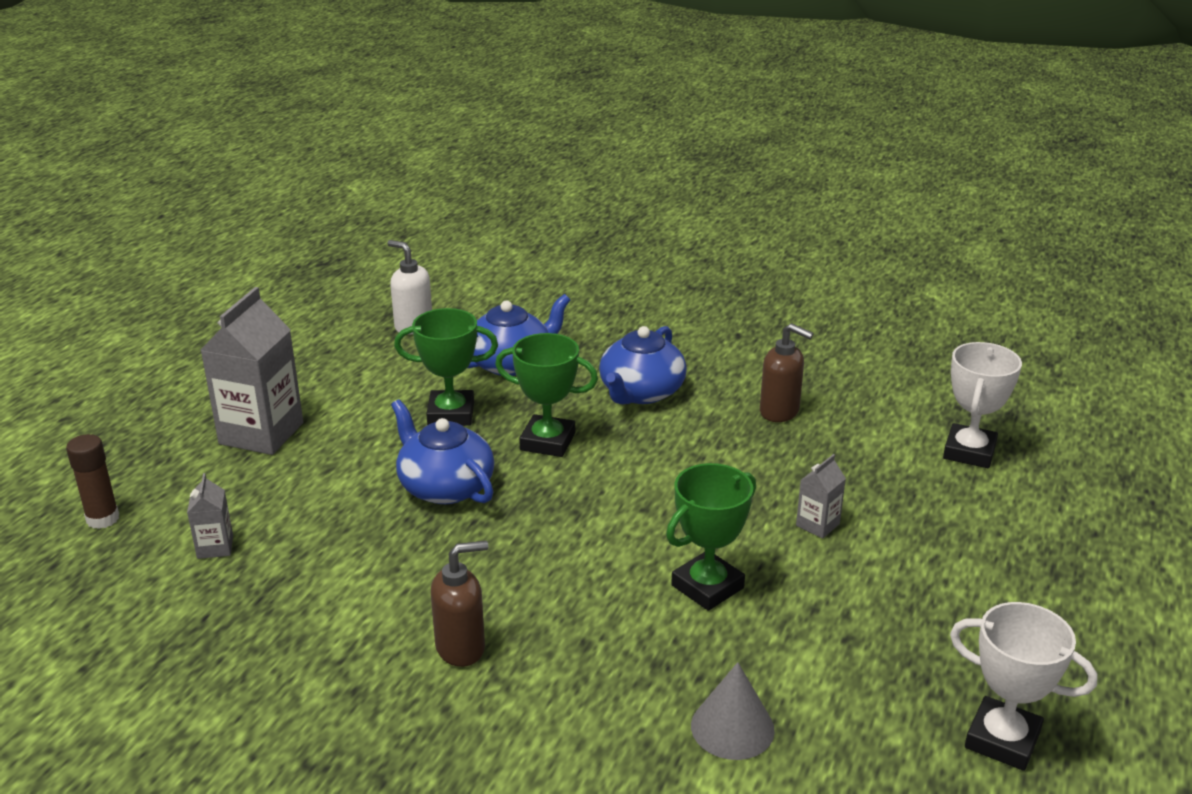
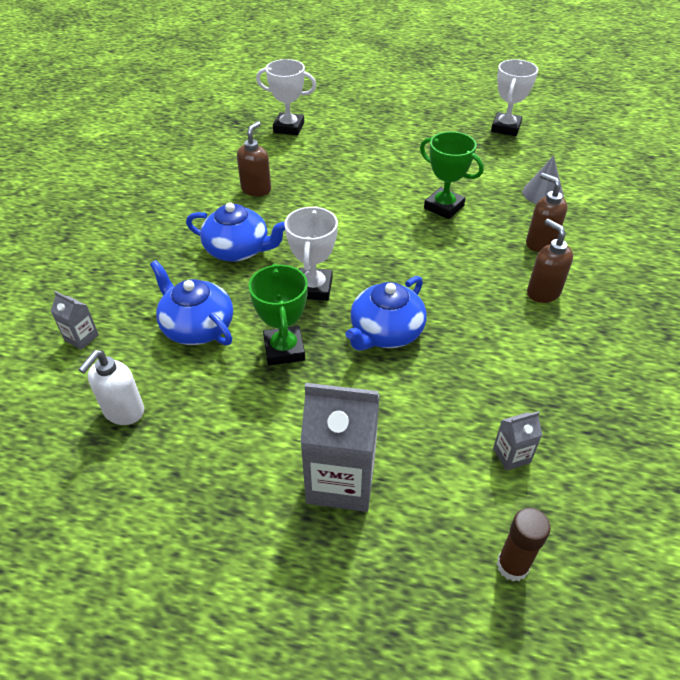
camera: 100 degrees left, 15 degrees up
(547, 442) = (313, 288): green trophy -> white trophy
(581, 679) = (540, 243): none -> brown soap dispenser
(817, 525) = (373, 173): grey carton -> grey carton (81, 338)

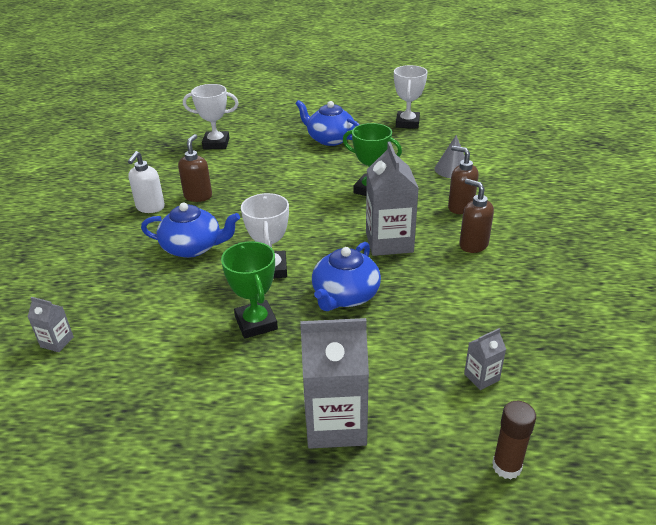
camera: 10 degrees left, 10 degrees down
(123, 412) = (113, 399): white soap dispenser -> white soap dispenser (150, 208)
(197, 327) = (169, 316): blue teapot -> blue teapot (330, 139)
(449, 275) = (389, 242): none -> grey carton

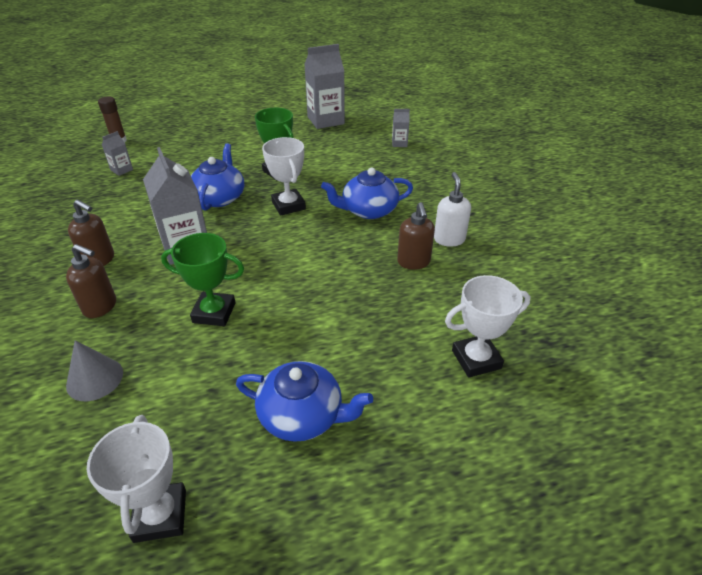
camera: 160 degrees right, 5 degrees up
(335, 423) = (210, 140): grey carton -> grey carton (325, 120)

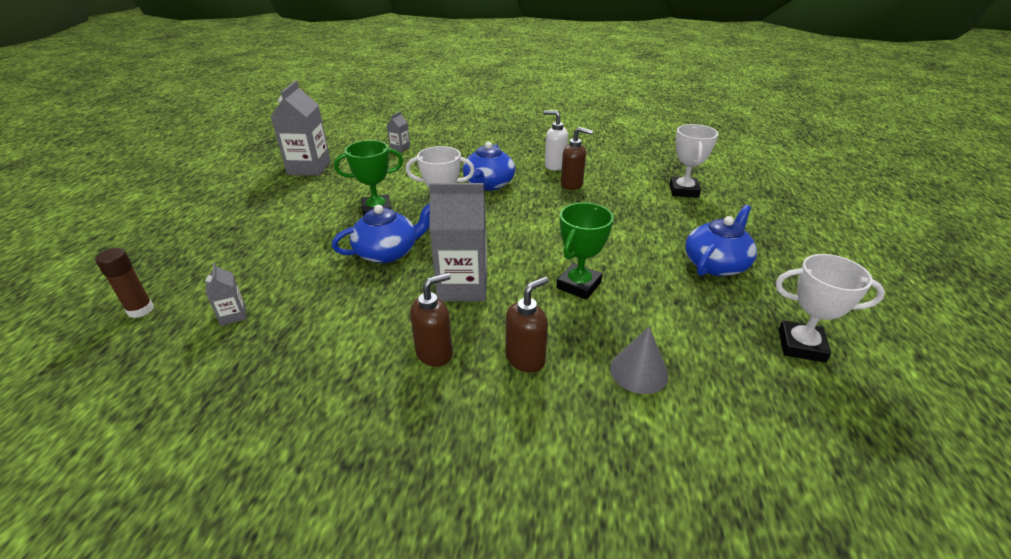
camera: 65 degrees left, 5 degrees down
(219, 198) = (387, 252): blue teapot -> blue teapot turned 120 degrees clockwise

